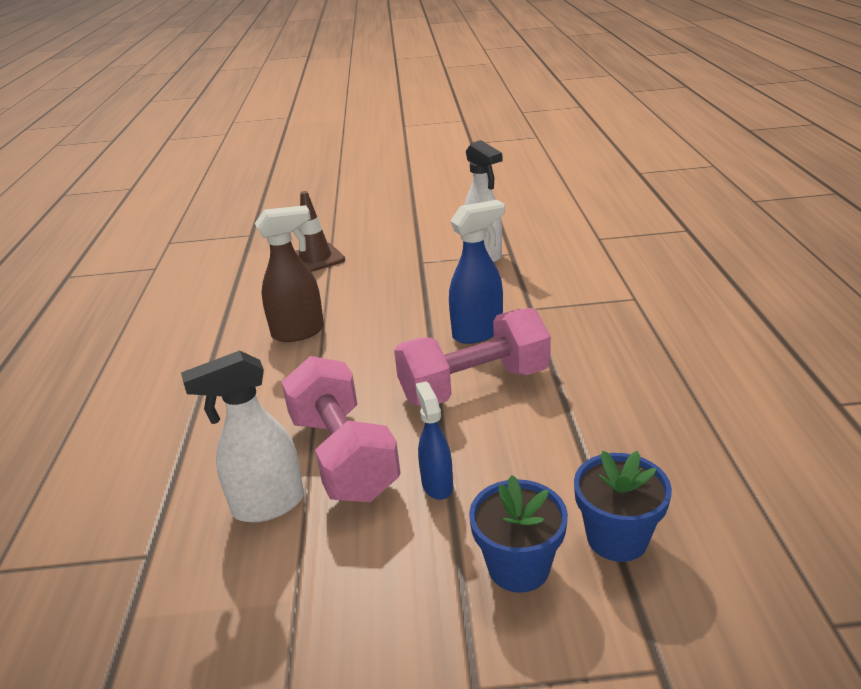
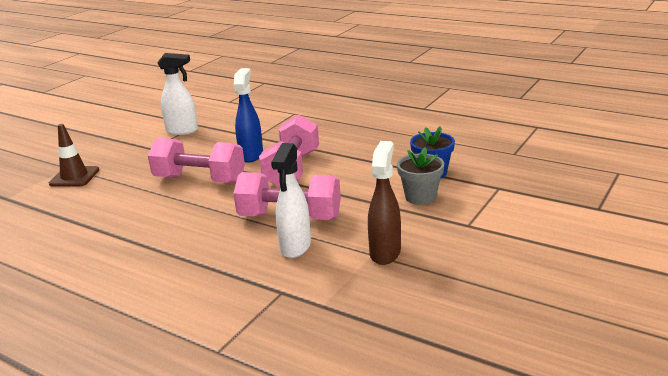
camera: 55 degrees left, 5 degrees down
(299, 332) = (151, 202): brown spray bottle -> brown spray bottle (385, 252)
(378, 333) = (200, 180): none -> pink dumbbell
(437, 485) = (347, 199): blue spray bottle -> none
(518, 567) = (420, 197): blue flower pot -> grey flower pot

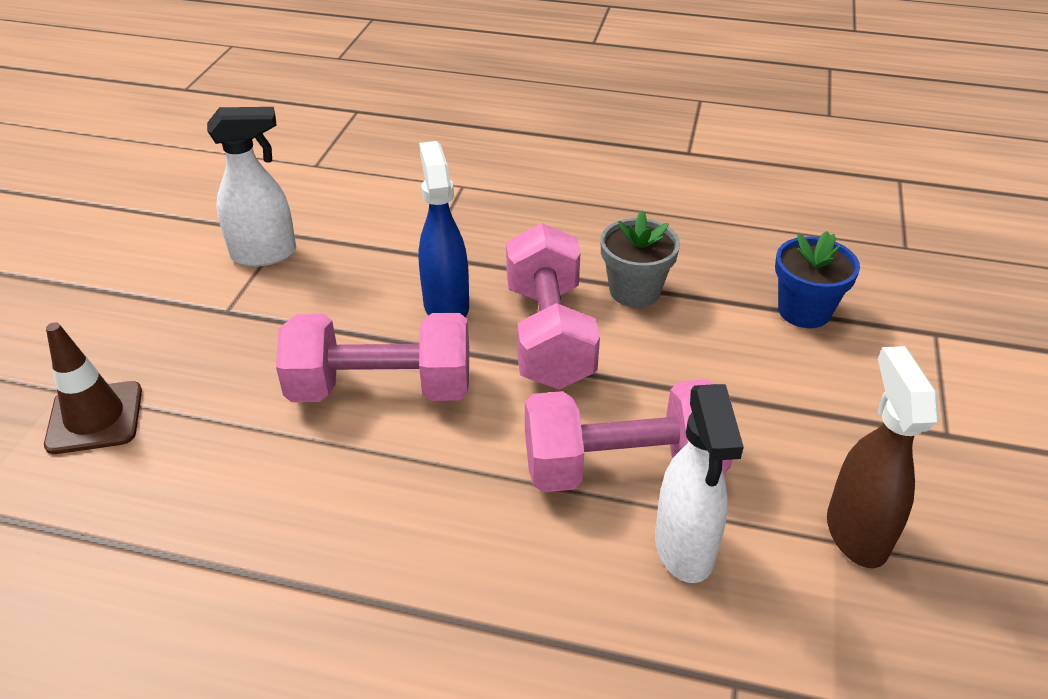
camera: 20 degrees left, 15 degrees up
(420, 197) = (823, 375): grey flower pot -> grey flower pot (634, 291)

